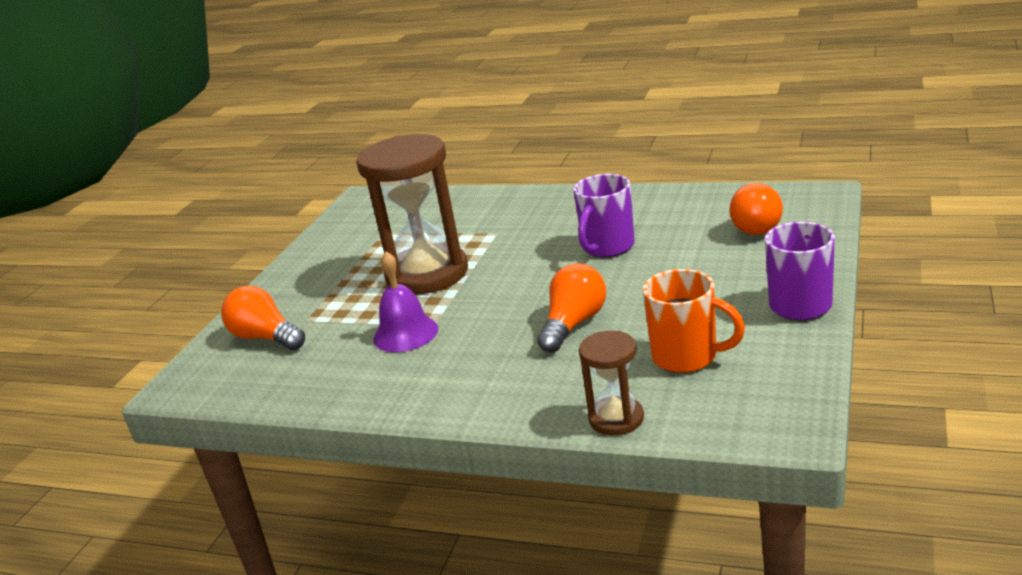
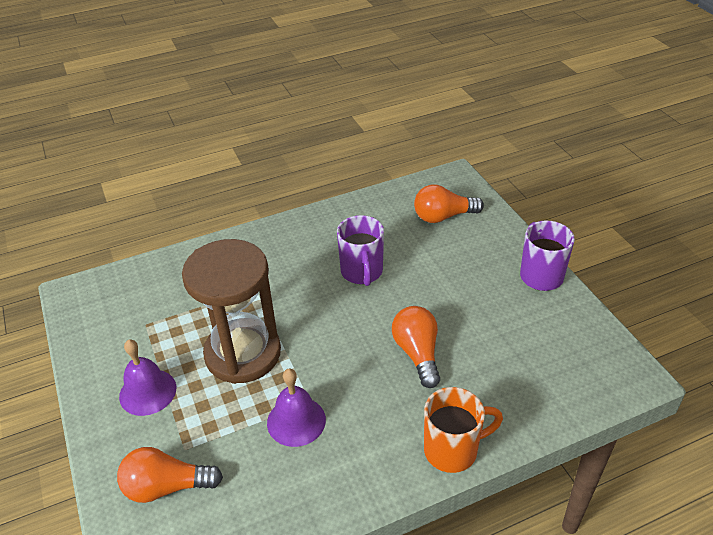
camera: 45 degrees left, 15 degrees up
(329, 275) = (147, 392): none -> purple bell
(616, 418) = (536, 421): brown hourglass -> none
(687, 357) = (522, 348): orange mug -> orange mug (452, 450)
(757, 225) = (443, 216): orange light bulb -> orange light bulb turned 105 degrees clockwise

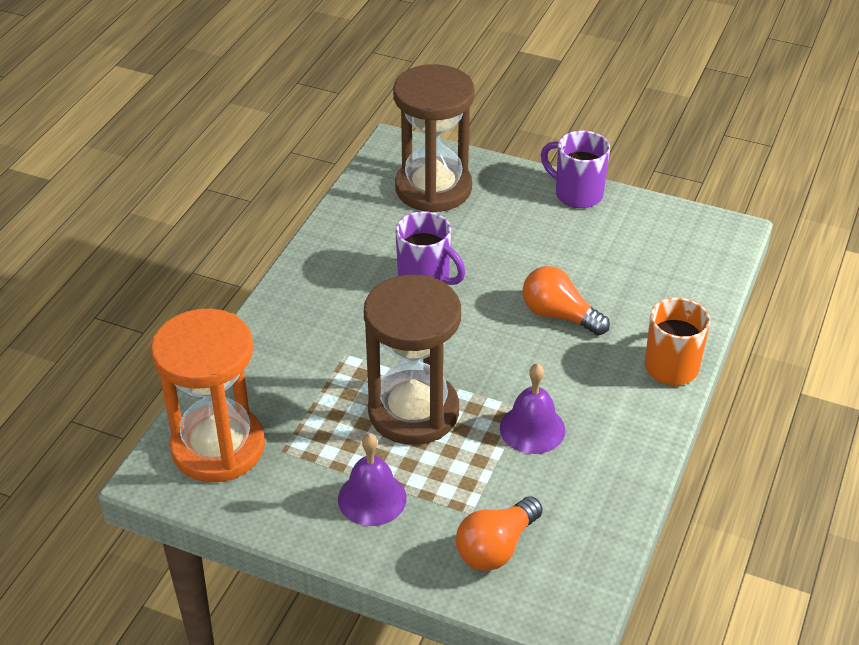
camera: 45 degrees left, 0 degrees up
(120, 298) = (218, 447): none -> orange hourglass
(443, 216) = (433, 188): orange light bulb -> brown hourglass

